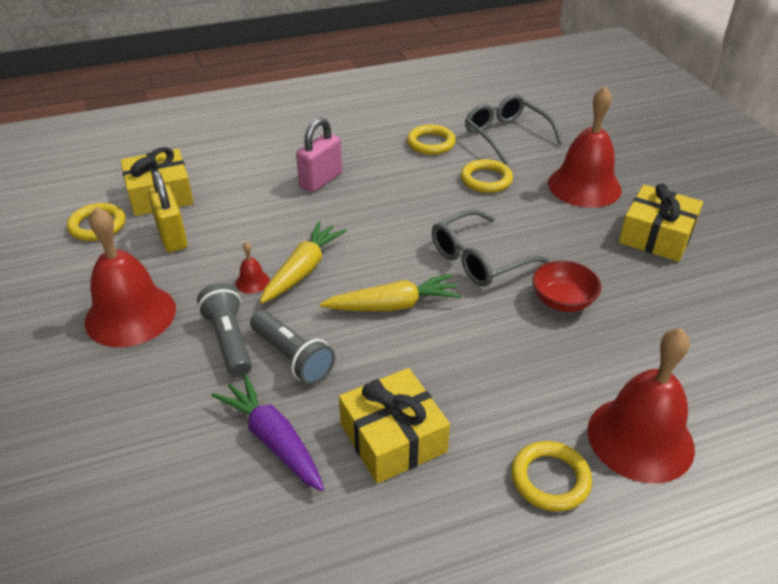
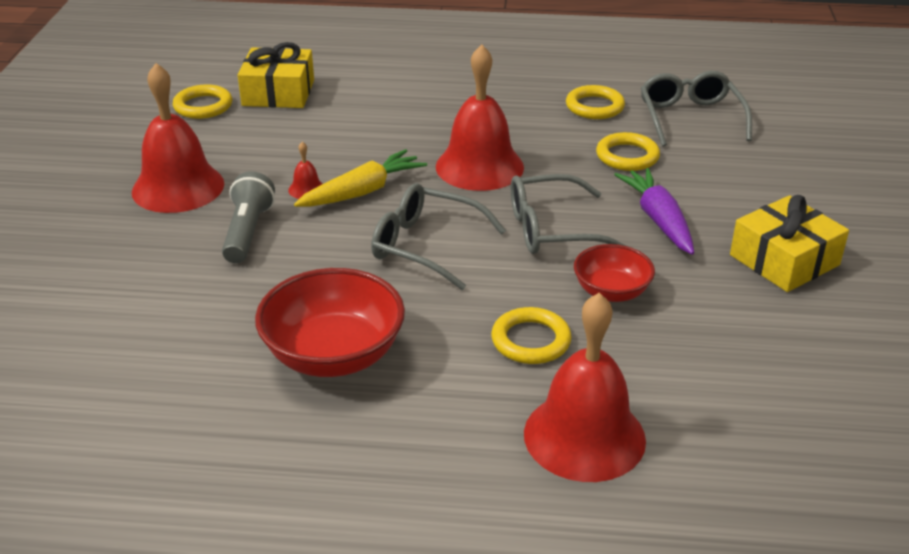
camera: 25 degrees right, 5 degrees down
(172, 237) = (262, 132): yellow padlock -> none
(273, 440) = (225, 322): purple carrot -> purple carrot (658, 220)
(292, 357) = (294, 262): grey flashlight -> none
(321, 180) = (445, 116): pink padlock -> none
(393, 305) = (426, 246): yellow carrot -> grey glasses
(393, 438) = (333, 355): yellow gift -> red bowl
(550, 479) = (457, 438): yellow ring -> yellow ring (531, 340)
(584, 186) = (740, 189): red bell -> red bell (479, 166)

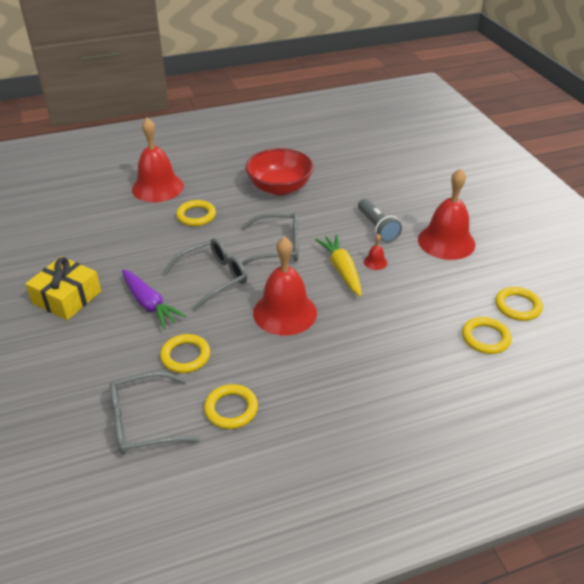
camera: 155 degrees right, 5 degrees up
(278, 93) = (485, 338): yellow gift -> yellow ring
(362, 192) = (342, 270): yellow carrot -> yellow carrot turned 135 degrees clockwise
(611, 292) = (165, 250): red bowl -> none
(690, 118) = (144, 422): grey glasses -> grey glasses turned 105 degrees clockwise

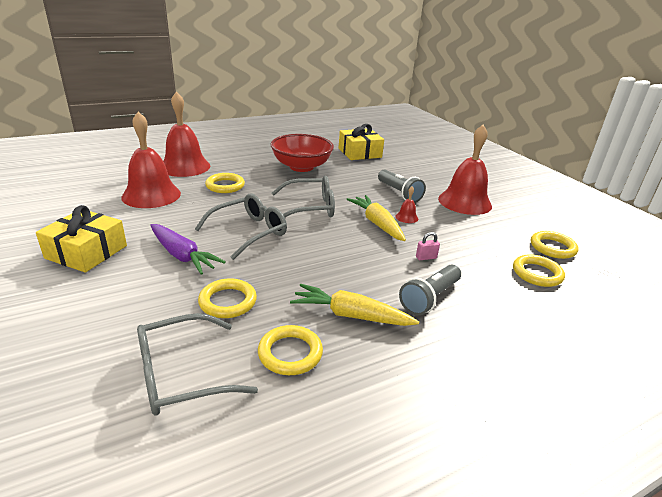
camera: 10 degrees left, 10 degrees down
(285, 312) = (330, 258): red bell -> red bell (151, 195)
(290, 375) = (351, 315): none -> yellow carrot
(349, 165) = (359, 153): none -> yellow gift
(367, 361) = (430, 298): none -> grey flashlight
(379, 314) = (426, 257): none -> pink padlock

